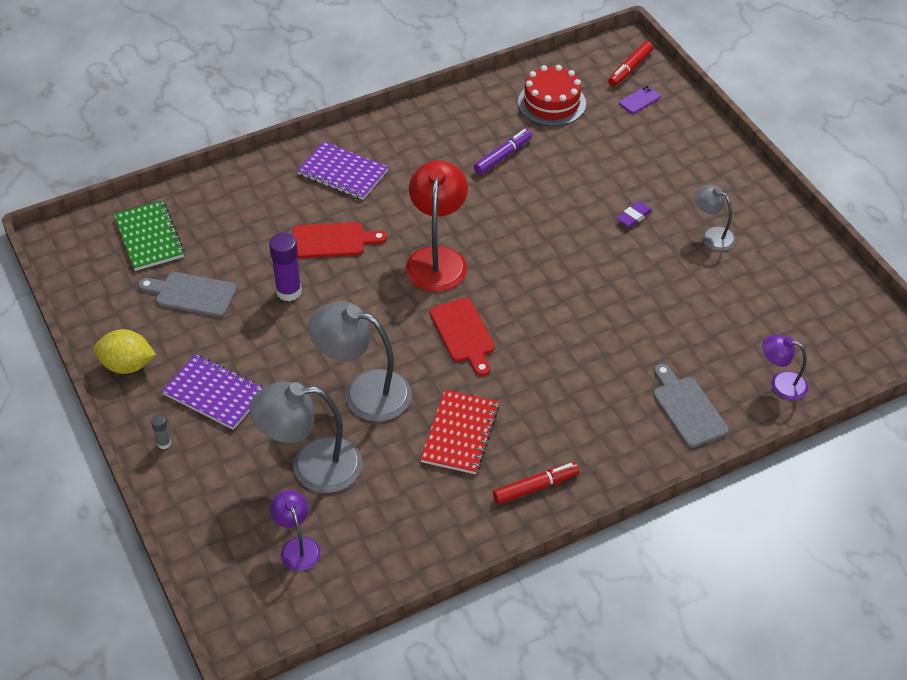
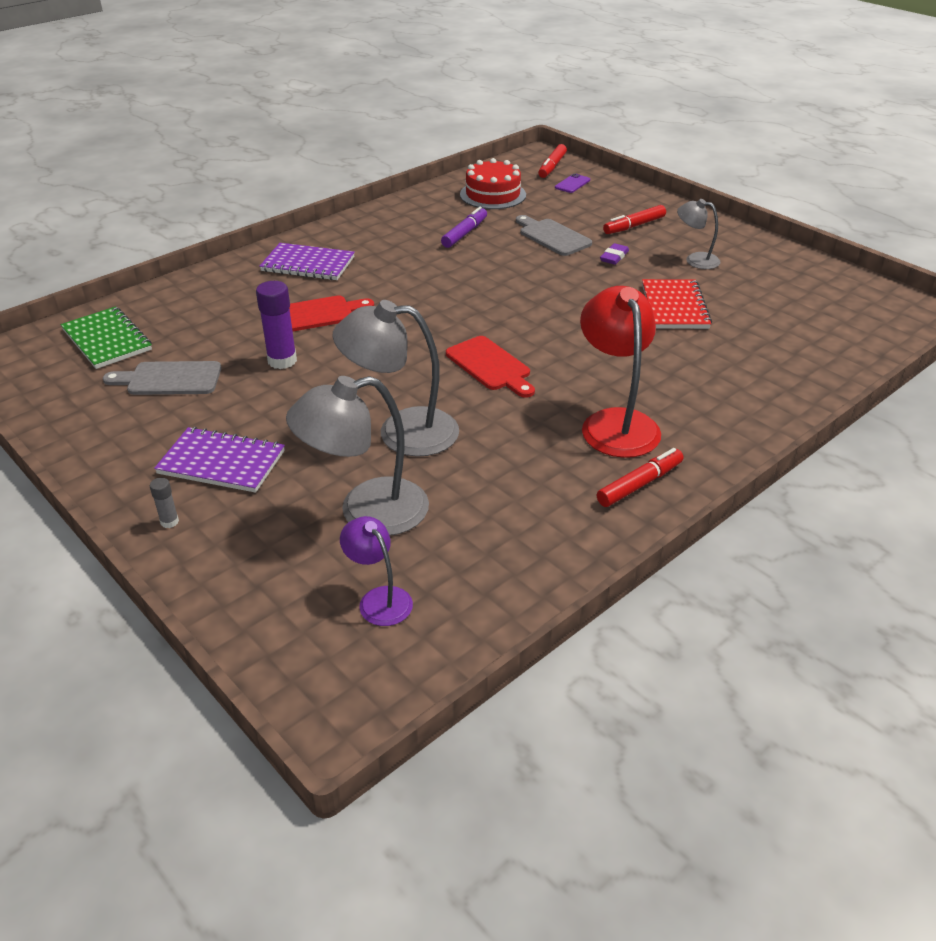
camera: 15 degrees left, 10 degrees down
(127, 365) = (104, 454): yellow lemon -> none
(437, 259) = (434, 313): red lamp -> red lamp (615, 422)
(460, 433) = (528, 450): red notebook -> red notebook (674, 306)
(674, 176) = (634, 226): none -> red marker
(687, 409) = (758, 389): grey cutting board -> grey cutting board (552, 236)
(781, 384) = (836, 354): purple lamp -> none

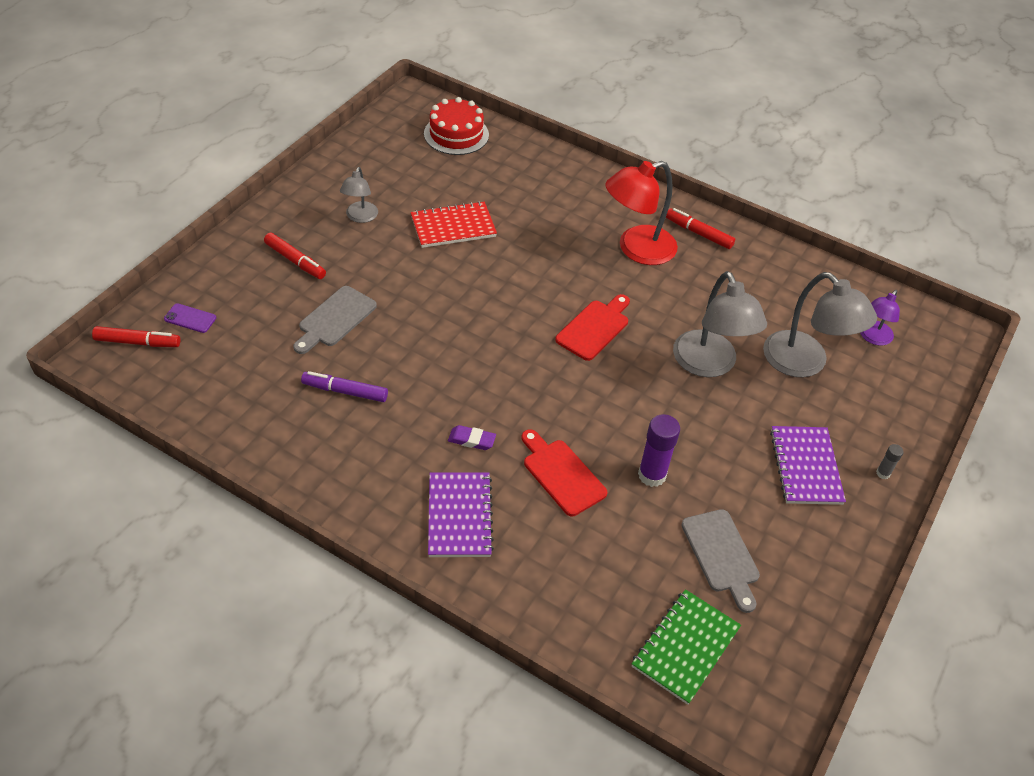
camera: 110 degrees left, 10 degrees up
(493, 195) = (233, 385): red cake -> red cake (456, 134)
(614, 257) = (370, 270): purple eraser -> purple eraser (471, 440)

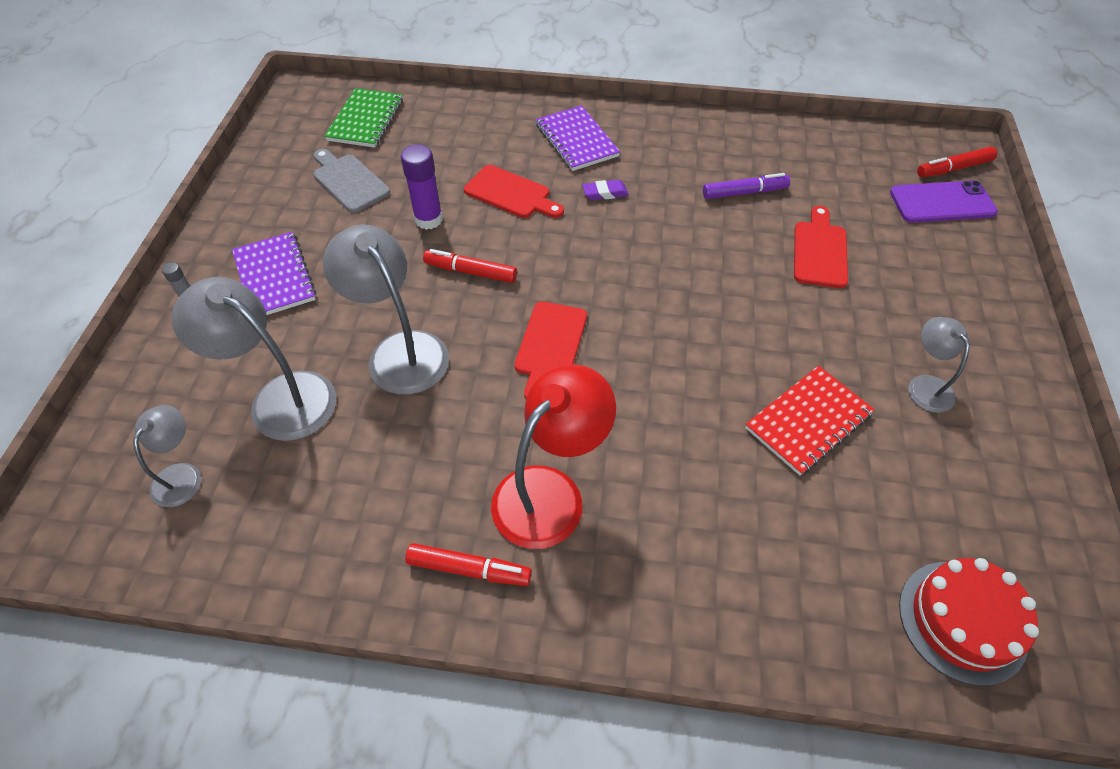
camera: 160 degrees right, 5 degrees up
(190, 318) = (942, 202): purple phone -> purple phone, size x1.89
(295, 261) = (925, 297): red marker -> red marker (470, 272)
(335, 319) = (820, 251): grey cutting board -> red cutting board
(873, 337) = (182, 475): purple lamp -> grey lamp

